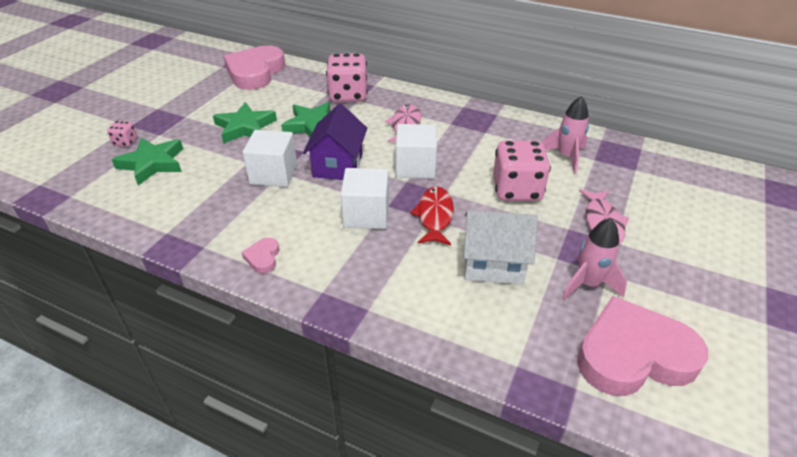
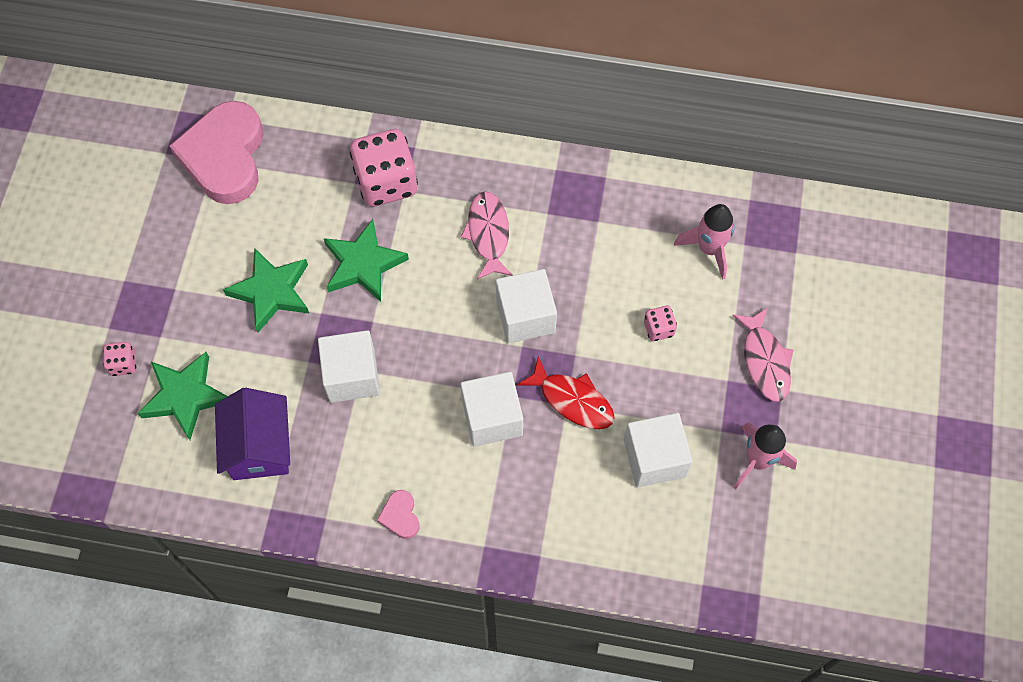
camera: 15 degrees left, 25 degrees up
(338, 165) = (427, 338): purple house -> purple house (259, 447)
(434, 216) = (572, 400): red fish -> red fish turned 135 degrees clockwise
(493, 264) = (654, 458): white house -> white cube
(516, 190) = (658, 329): pink dice -> pink dice, size x0.46
(633, 354) = (809, 541): pink heart -> none

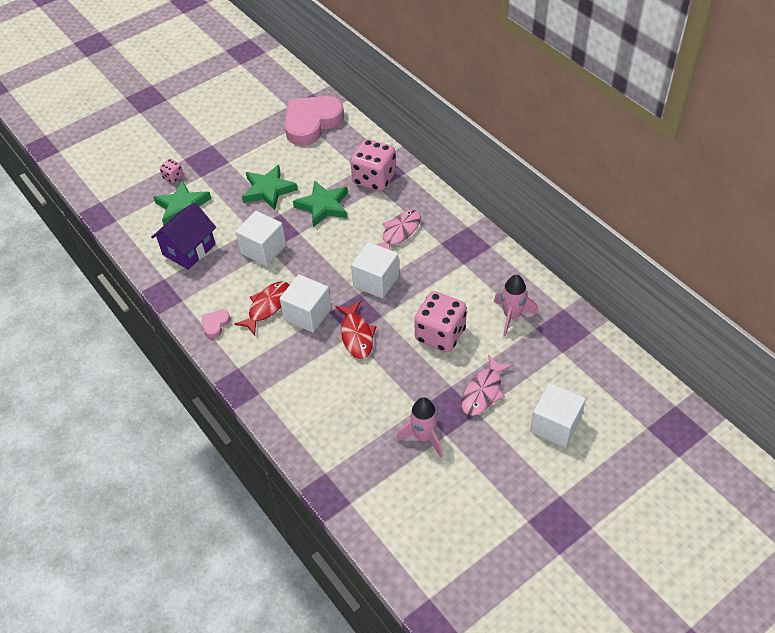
camera: 45 degrees right, 15 degrees down
(436, 445) = (267, 306): none -> red fish
(654, 458) = (368, 393): white cube -> white cube (555, 425)
(658, 329) = (440, 335): pink dice -> pink dice, size x2.16

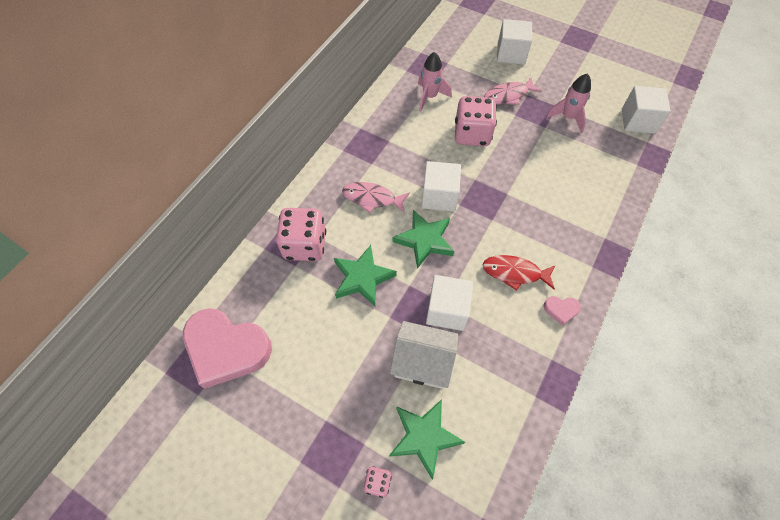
camera: 115 degrees left, 10 degrees up
(189, 250) = (484, 390): purple house -> none
(232, 222) = (422, 362): none -> white house
(268, 190) = (359, 346): green star -> green star (424, 240)
(307, 314) = (504, 235): white cube -> white cube (638, 121)
(356, 335) = (505, 190): red fish -> none
(483, 392) = (508, 95): pink fish -> pink fish turned 150 degrees clockwise

